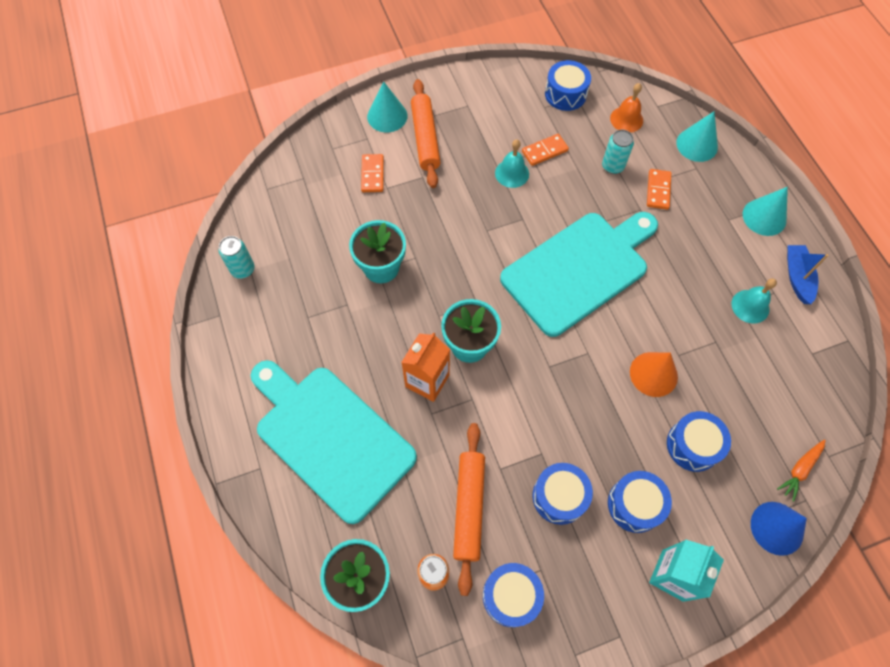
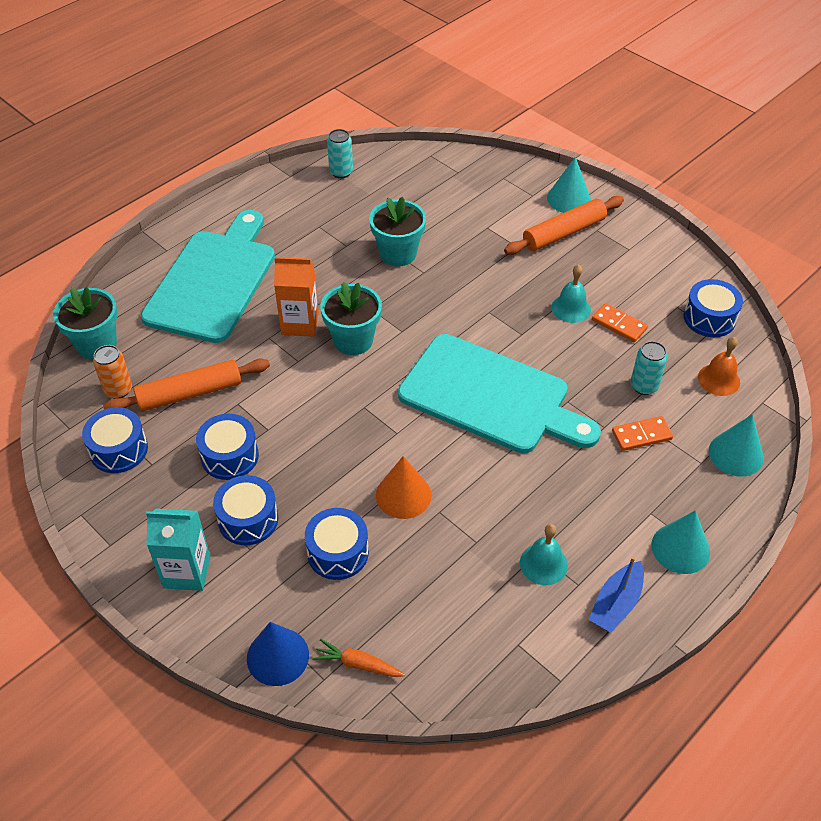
camera: 65 degrees right, 15 degrees down
(372, 174) = (494, 213): orange domino -> none
(797, 277) = (616, 603): blue boat -> blue boat turned 150 degrees clockwise

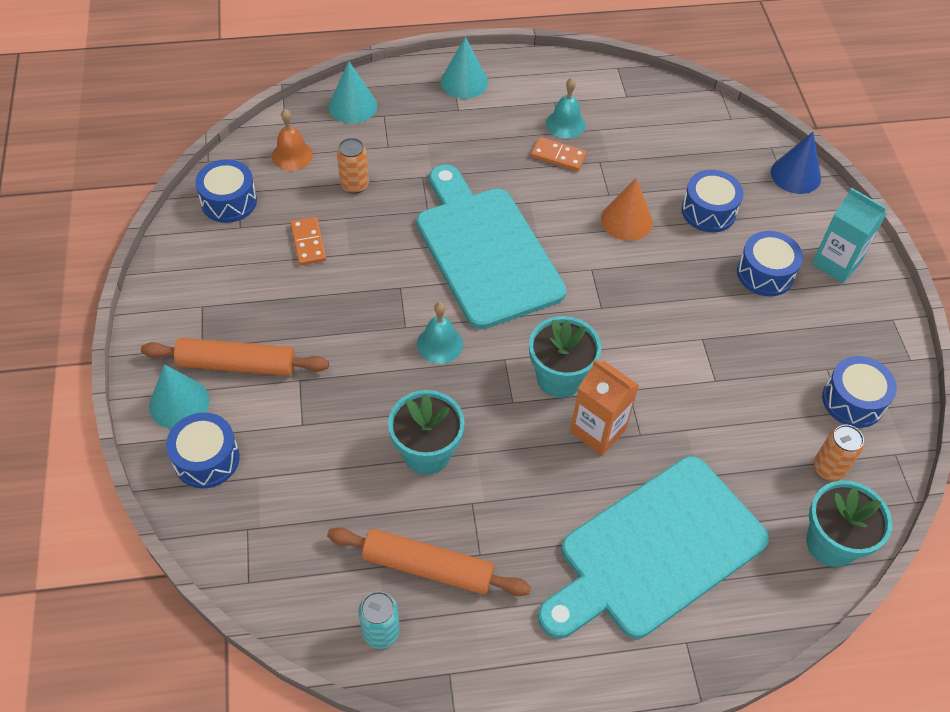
camera: 145 degrees left, 5 degrees up
(189, 393) = (756, 419): orange rolling pin -> orange rolling pin (428, 567)
(229, 456) = (751, 334): blue drum -> blue drum (206, 459)
(358, 664) = (742, 142): orange carrot -> none
(571, 308) = (329, 283): turquoise bell -> turquoise bell (439, 344)
(616, 603) = (541, 80): blue boat -> none
(641, 435) = (402, 155): orange domino -> orange domino (558, 156)
(644, 386) = (354, 185): turquoise can -> orange can

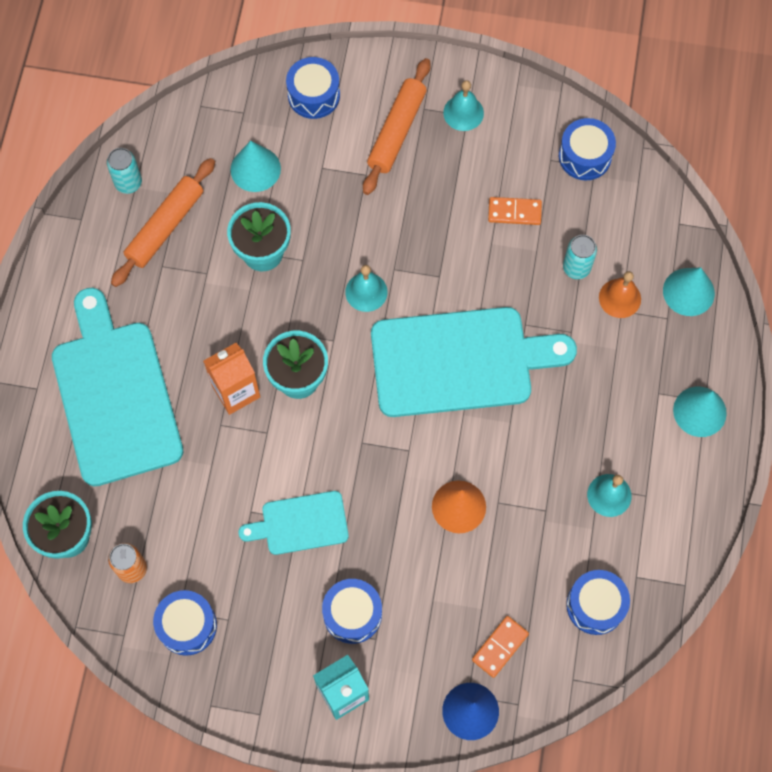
camera: 110 degrees right, 15 degrees up
(179, 403) = (373, 84): turquoise cone -> turquoise cone (255, 169)
(199, 310) = (463, 112): none -> turquoise bell
(292, 155) = (631, 221): orange bell -> orange bell (620, 298)
(354, 185) = (576, 268): orange can -> turquoise can
(558, 156) = (564, 471): orange domino -> orange domino (500, 647)
(705, 335) = (300, 523): none -> turquoise cutting board
(708, 211) = (447, 594): blue drum -> blue drum (595, 605)

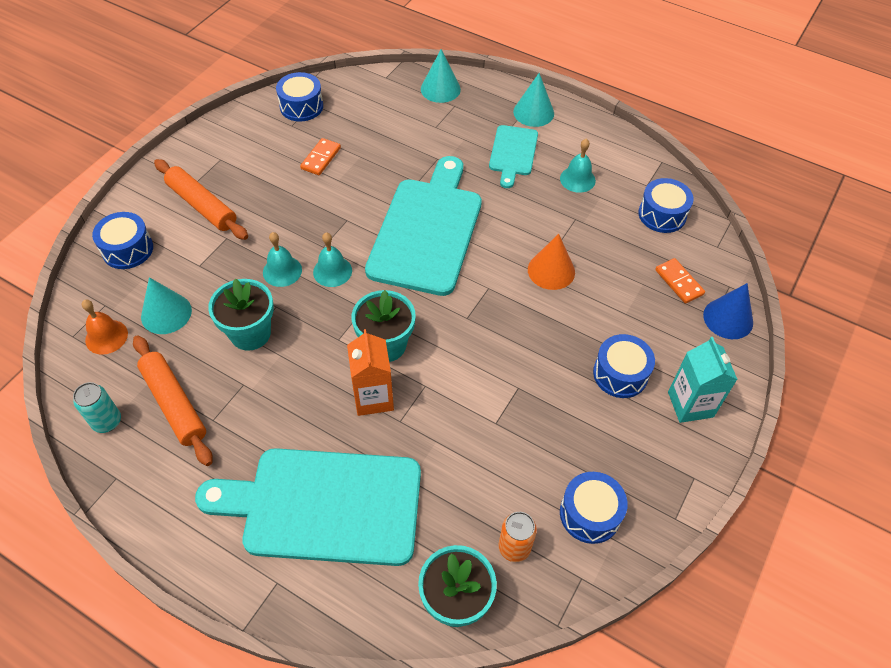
camera: 70 degrees left, 15 degrees down
(300, 523) = (522, 387): turquoise cutting board -> turquoise cutting board (513, 153)
(463, 112) = (216, 161): turquoise bell -> turquoise bell (282, 271)
(576, 268) = (388, 139): turquoise can -> none
(620, 298) = (425, 124): orange bell -> orange bell (106, 337)

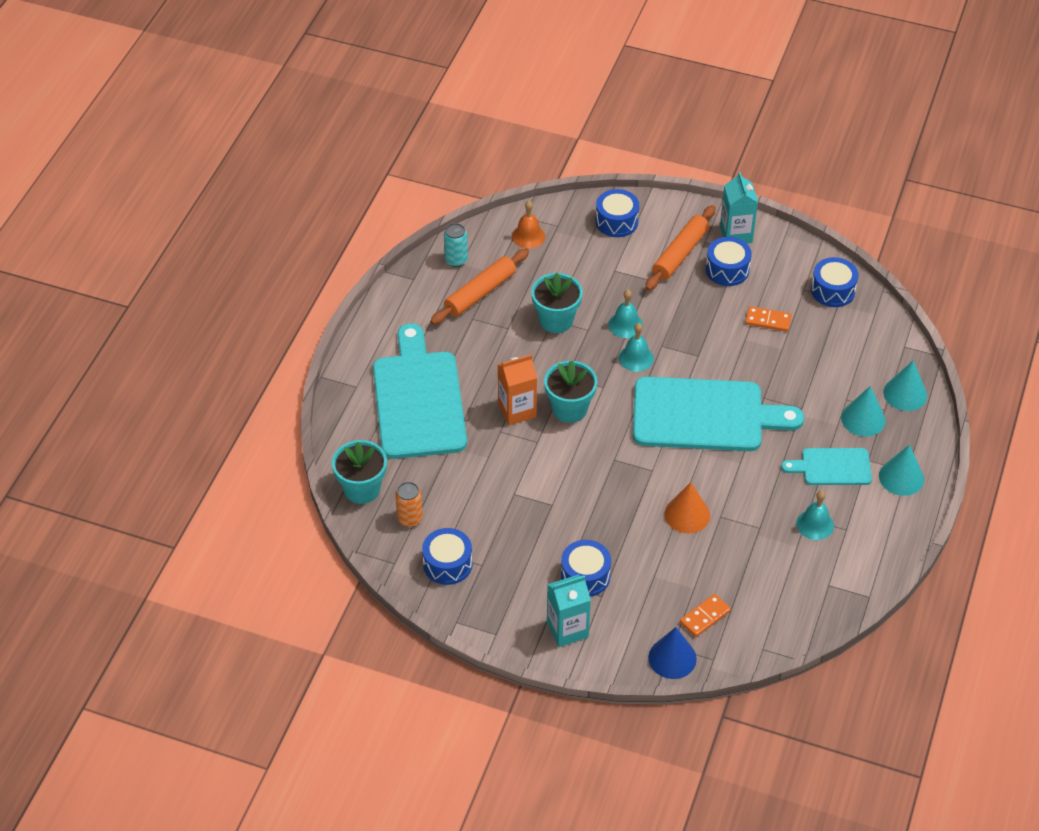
camera: 80 degrees right, 5 degrees down
(166, 313) = (560, 264): turquoise cone -> turquoise cone (863, 419)
(196, 157) = (736, 234): none -> turquoise carton
(662, 214) = (790, 599): blue drum -> blue drum (727, 269)

